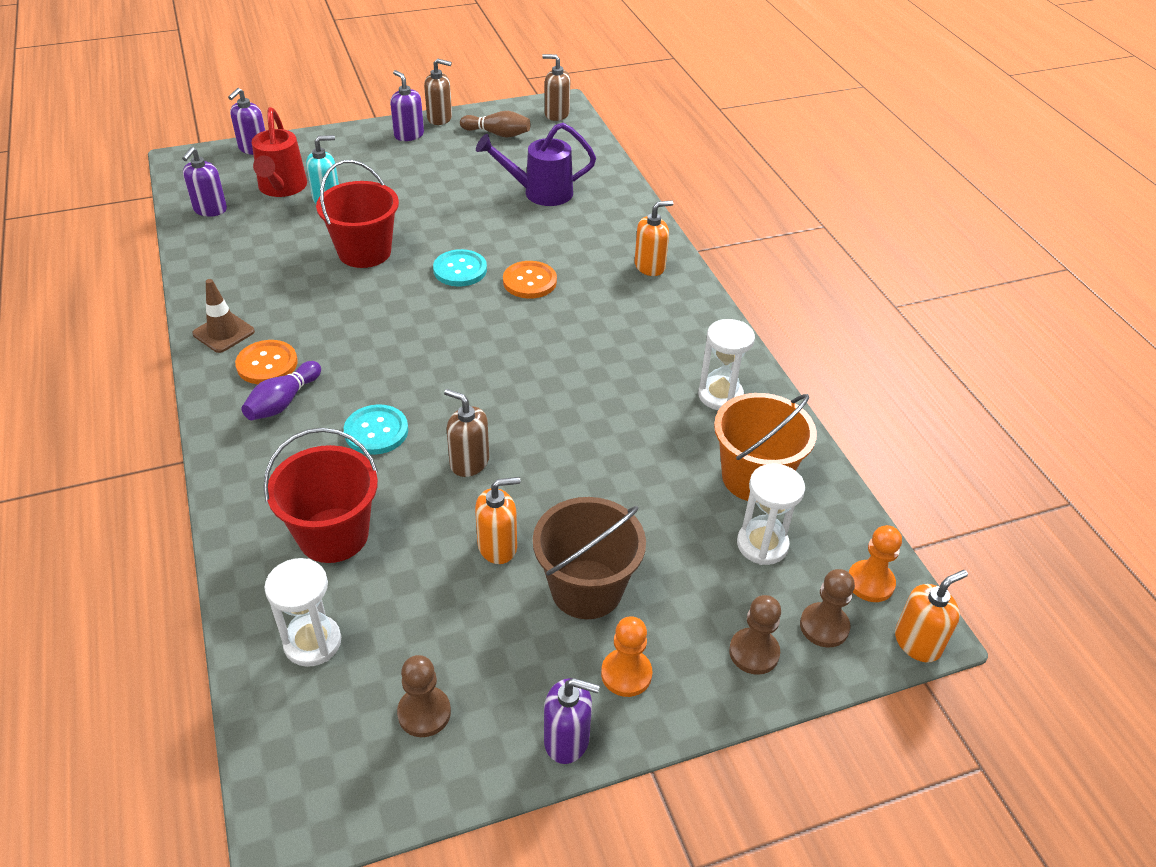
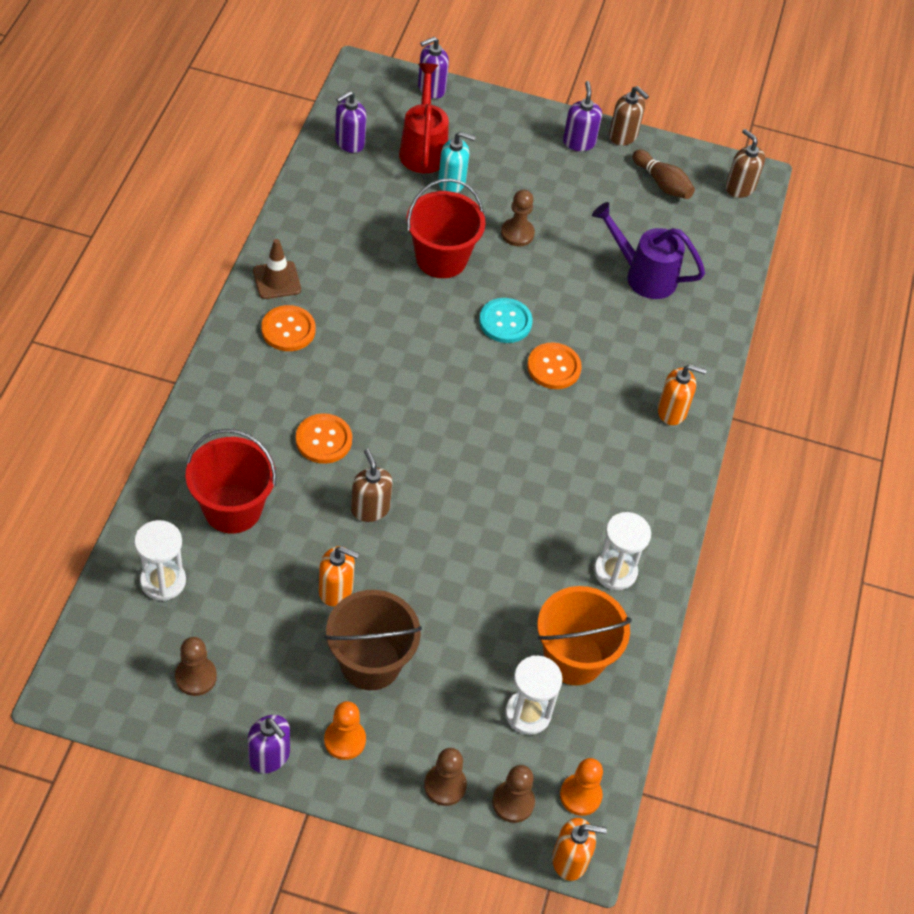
camera: 30 degrees right, 10 degrees up
(281, 188) = (423, 149): red watering can -> red watering can turned 150 degrees clockwise
(283, 402) = (276, 372): purple bowling pin -> none
(376, 431) = (323, 440): turquoise button -> orange button
(414, 209) = (517, 233): none -> brown pawn

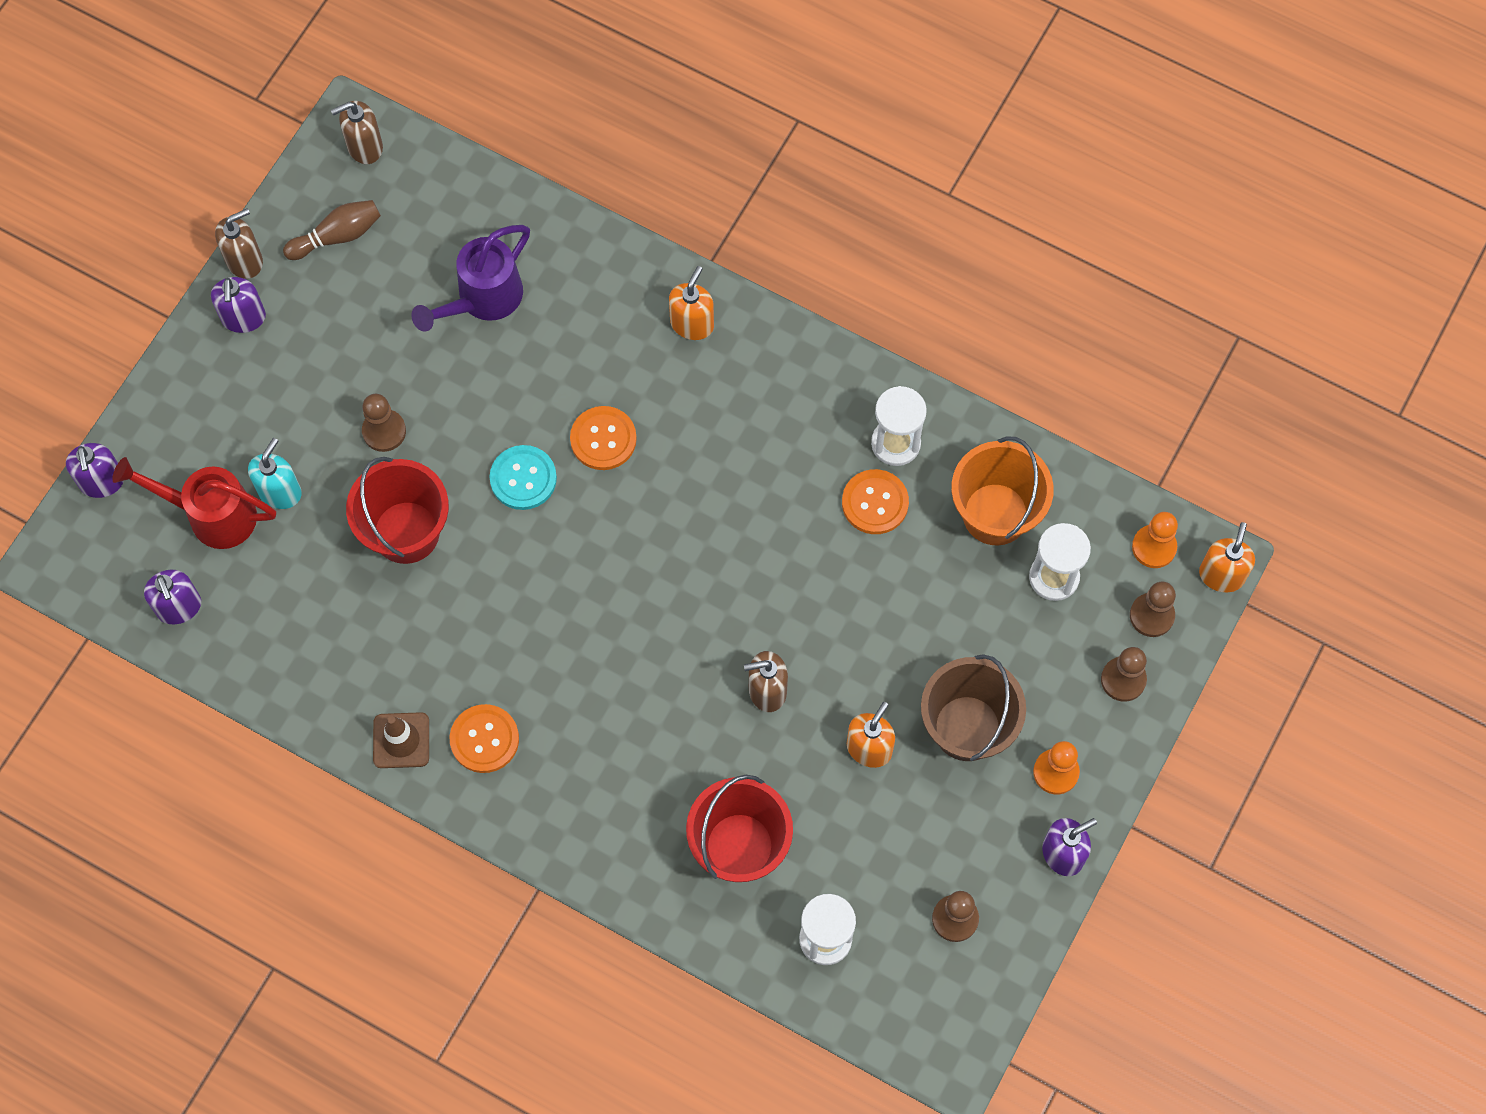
camera: 70 degrees left, 15 degrees up
(323, 440) = (660, 726): orange button -> orange button (875, 503)
(579, 142) = (243, 318): purple soap dispenser -> purple soap dispenser turned 105 degrees counterclockwise

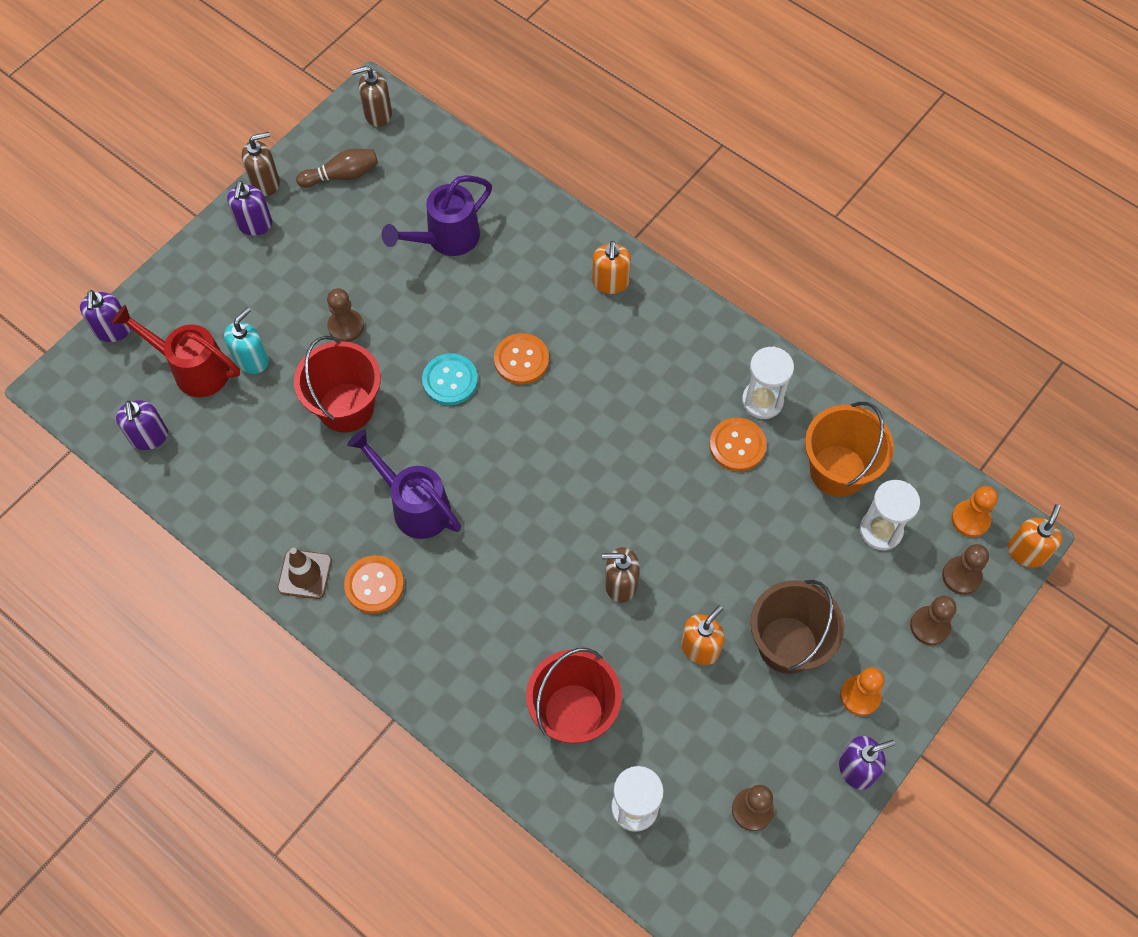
camera: 10 degrees right, 5 degrees down
(512, 638) = (414, 506): none -> purple watering can
(692, 324) = (610, 282): orange soap dispenser -> orange soap dispenser turned 150 degrees clockwise

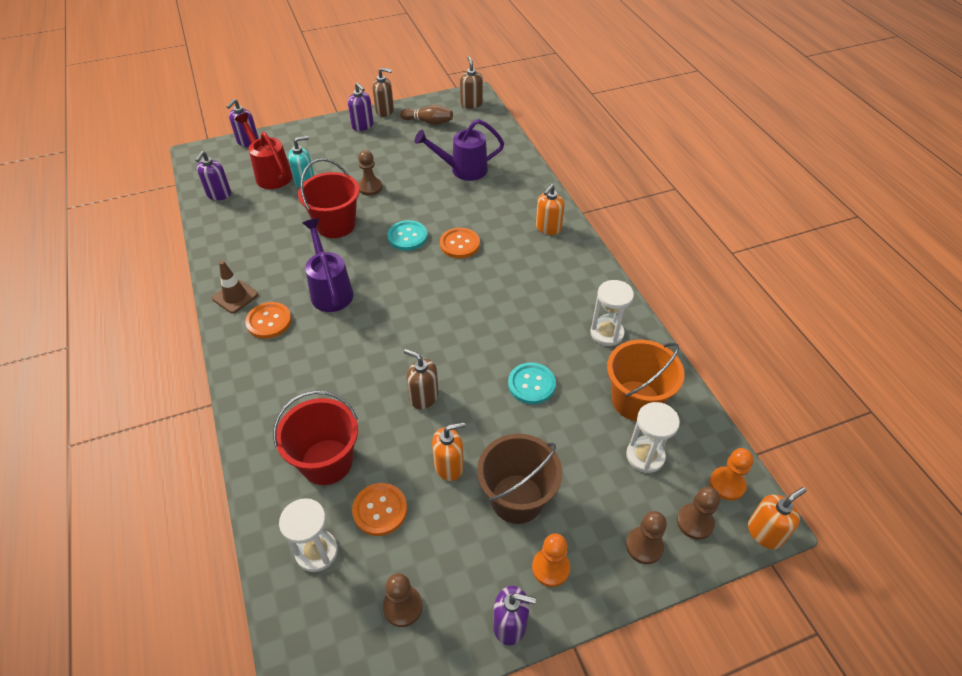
camera: 30 degrees right, 15 degrees down
(254, 224) = (362, 125): purple soap dispenser -> purple soap dispenser turned 75 degrees counterclockwise
(377, 114) = (471, 104): brown soap dispenser -> brown soap dispenser turned 60 degrees clockwise
(722, 508) = (531, 384): none -> turquoise button
(737, 445) = (569, 351): orange button -> orange button (380, 510)

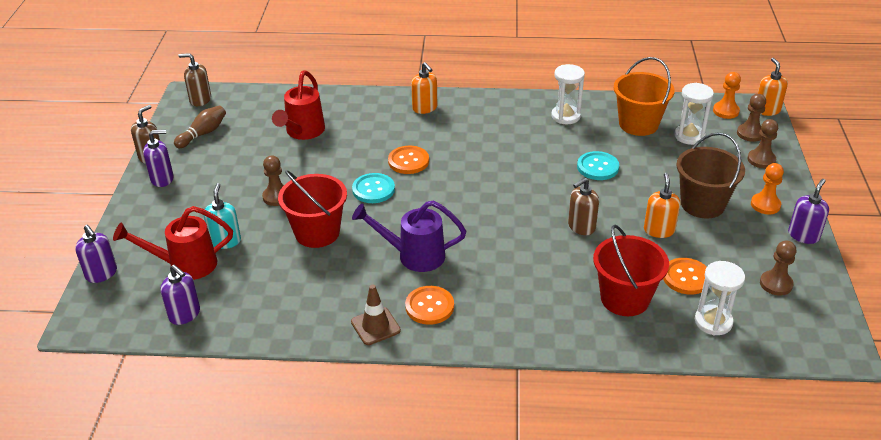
camera: 65 degrees left, 10 degrees down
(463, 170) = (303, 132): purple watering can -> red watering can

